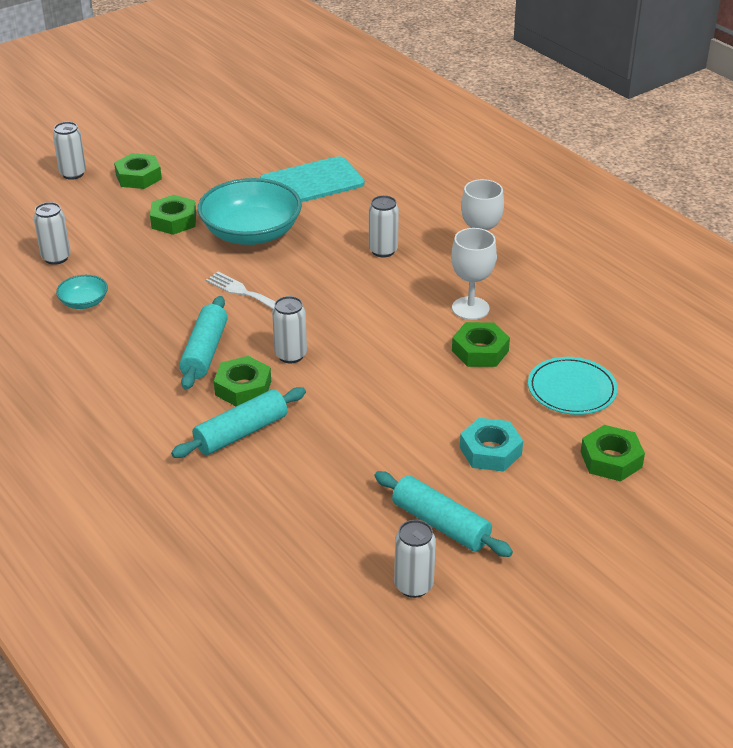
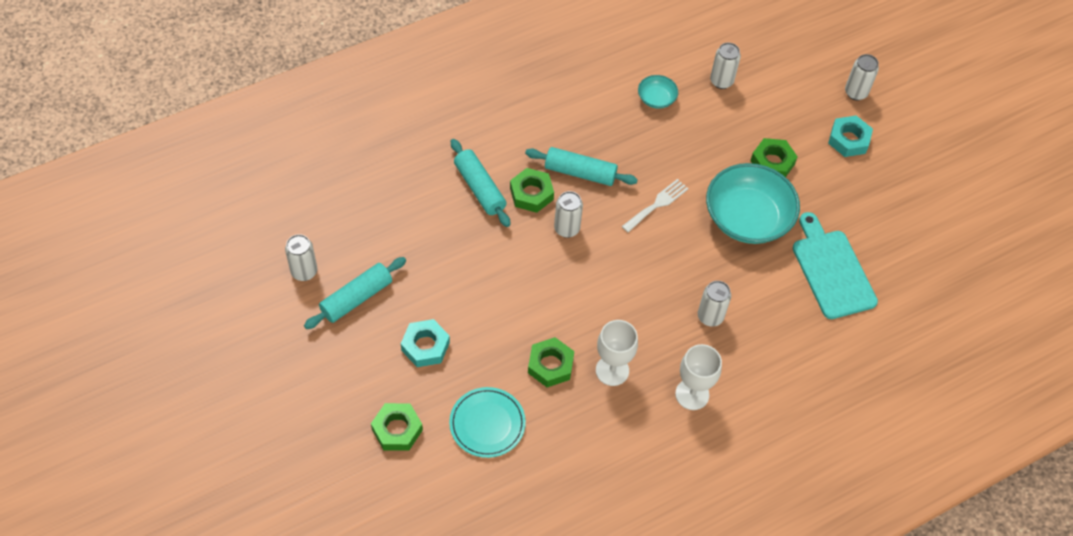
camera: 95 degrees right, 20 degrees up
(138, 177) = (848, 140): green nut -> turquoise nut

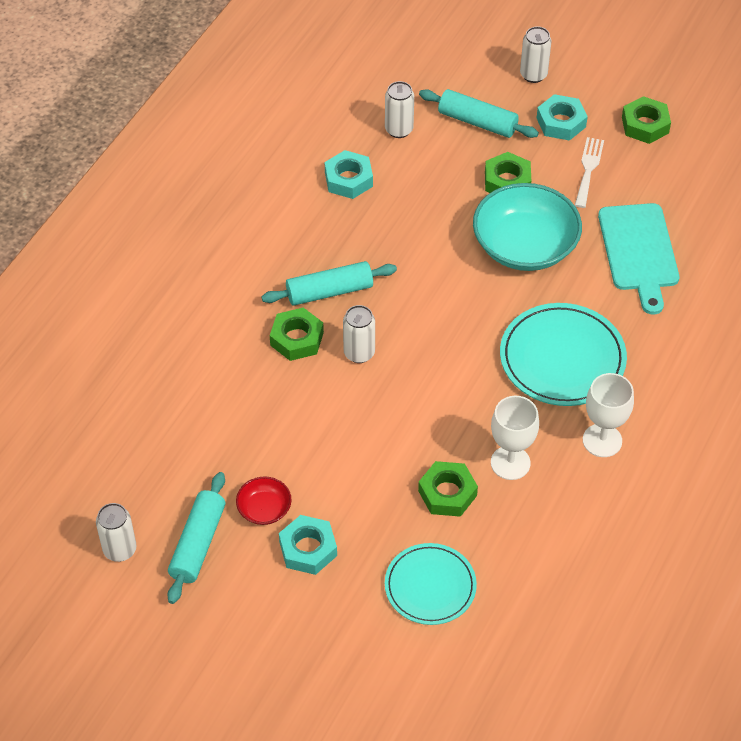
camera: 30 degrees left, 5 degrees down
(397, 429) = (344, 647): green nut -> green nut (645, 125)
(418, 300) = (264, 509): none -> red bowl
(479, 188) = (239, 362): turquoise rolling pin -> turquoise rolling pin (477, 122)
(656, 98) = (348, 179): turquoise bowl -> turquoise nut
(657, 204) = (429, 280): white fork -> white fork (588, 169)
(710, 317) = (562, 358): white can -> turquoise plate
(831, 270) = (639, 252): turquoise cutting board -> turquoise cutting board turned 135 degrees counterclockwise

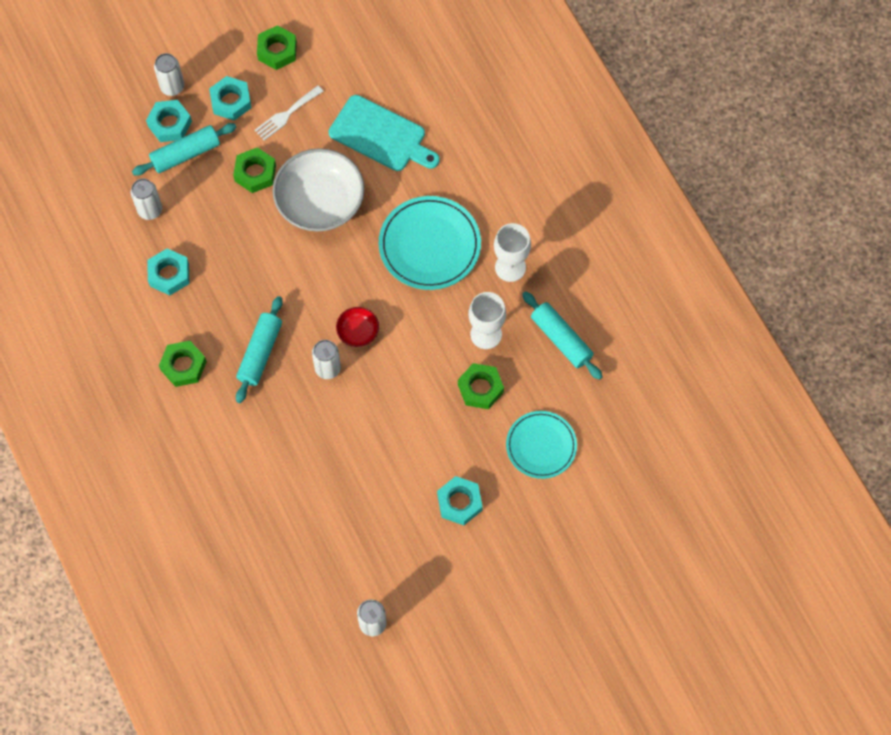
camera: 55 degrees left, 15 degrees up
(198, 544) = (405, 570): turquoise rolling pin -> turquoise rolling pin (561, 339)
(264, 509) = (408, 510): red bowl -> red bowl (358, 331)
(297, 339) = (284, 401): green nut -> green nut (183, 366)
(496, 94) = (170, 124): none -> turquoise nut
(525, 246) = (320, 202): turquoise bowl -> white bowl
(588, 169) = (286, 114): white fork -> white fork turned 90 degrees counterclockwise

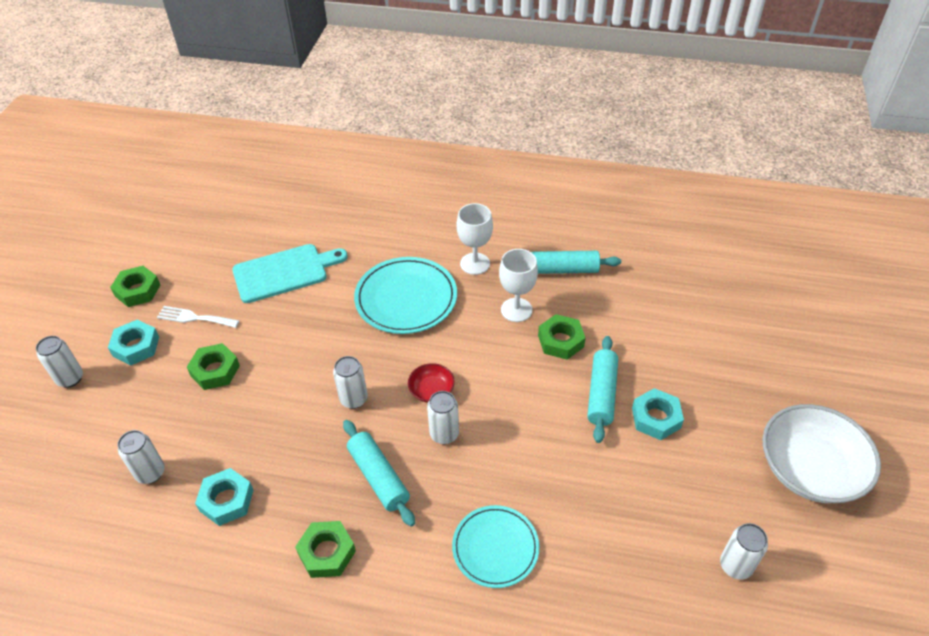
camera: 50 degrees left, 20 degrees down
(170, 124) = (97, 402): turquoise nut -> none
(186, 154) = (137, 409): turquoise rolling pin -> turquoise rolling pin (602, 394)
(286, 114) = (194, 318): white fork -> white fork turned 105 degrees clockwise
(307, 286) = (354, 399): none -> white can
(320, 202) = (292, 343): white bowl -> white bowl (809, 469)
(541, 446) = (645, 333): turquoise plate -> turquoise plate (495, 547)

